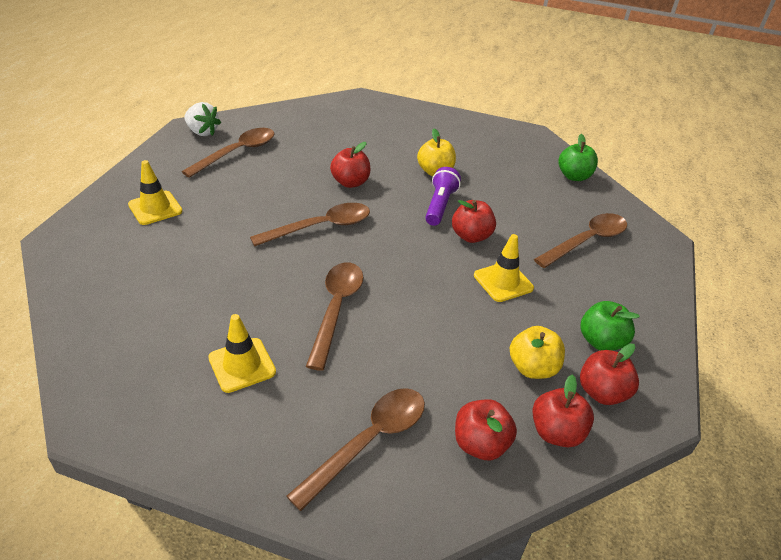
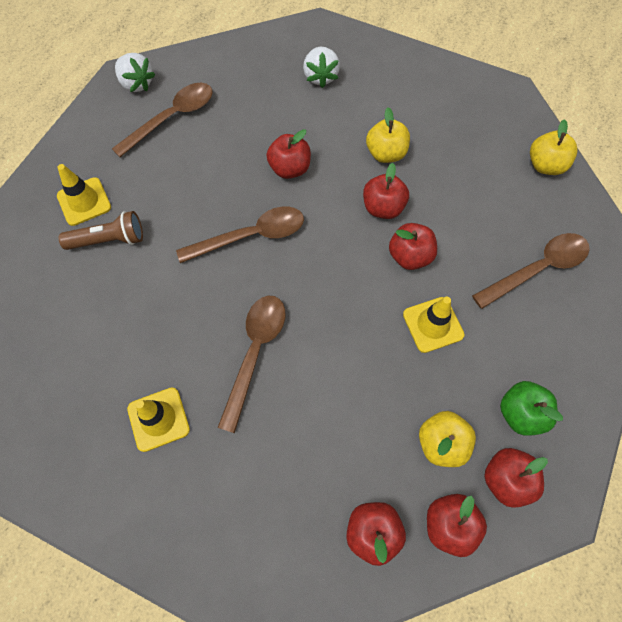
camera: 10 degrees right, 25 degrees up
(181, 233) = (109, 240): none -> brown flashlight
(368, 126) = (320, 77): none -> white strawberry
(369, 441) = (268, 520): brown spoon -> none
(440, 205) = (383, 208): purple flashlight -> red apple
(574, 176) = (545, 165): green apple -> yellow apple

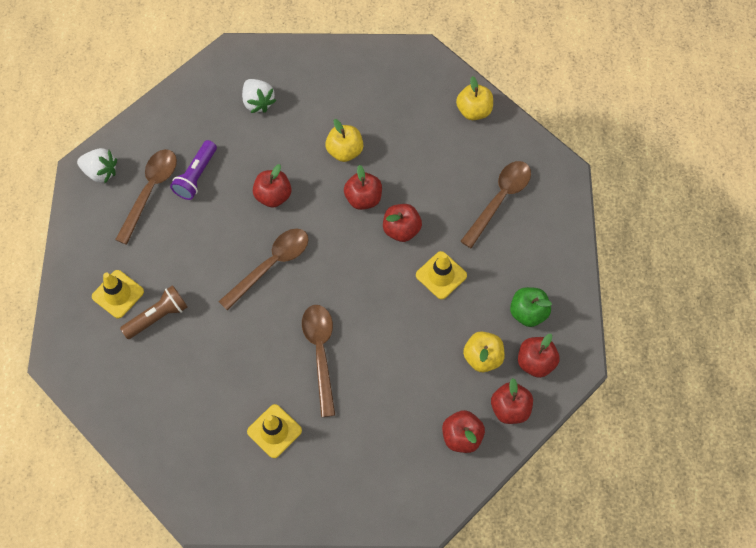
camera: 25 degrees left, 0 degrees up
(223, 121) = (196, 176): none -> purple flashlight

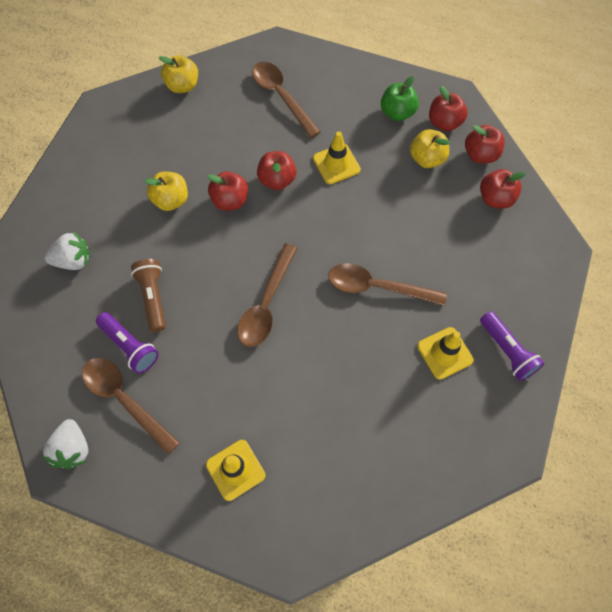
camera: 70 degrees left, 0 degrees up
(101, 172) = (73, 449): white strawberry -> white strawberry turned 135 degrees clockwise
(158, 316) = (279, 433): brown flashlight -> brown flashlight (153, 297)
(271, 265) = (266, 303): brown spoon -> brown spoon turned 135 degrees counterclockwise
(273, 196) = (189, 278): red apple -> none
(295, 487) = (507, 351): none -> purple flashlight

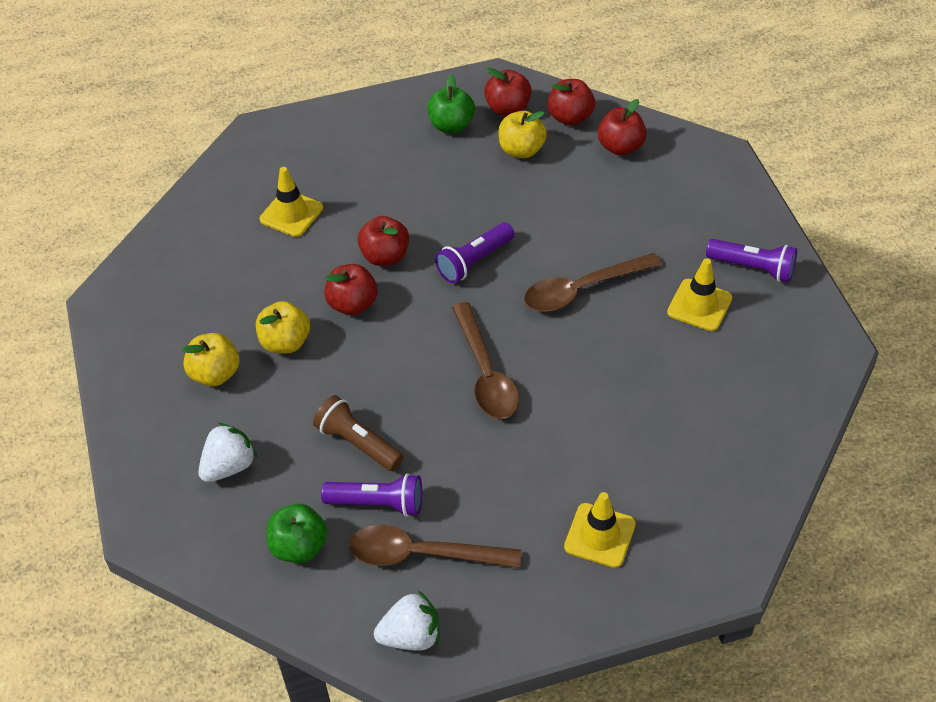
camera: 35 degrees left, 15 degrees down
(65, 341) = (299, 546): none -> green apple
(73, 449) = (411, 636): white strawberry -> white strawberry turned 60 degrees counterclockwise
(183, 86) = (187, 227): yellow apple -> yellow apple (215, 374)
(281, 97) = (312, 177): brown spoon -> none
(327, 220) = (474, 261): none -> purple flashlight
(336, 164) = (434, 206): yellow traffic cone -> yellow traffic cone (291, 214)

